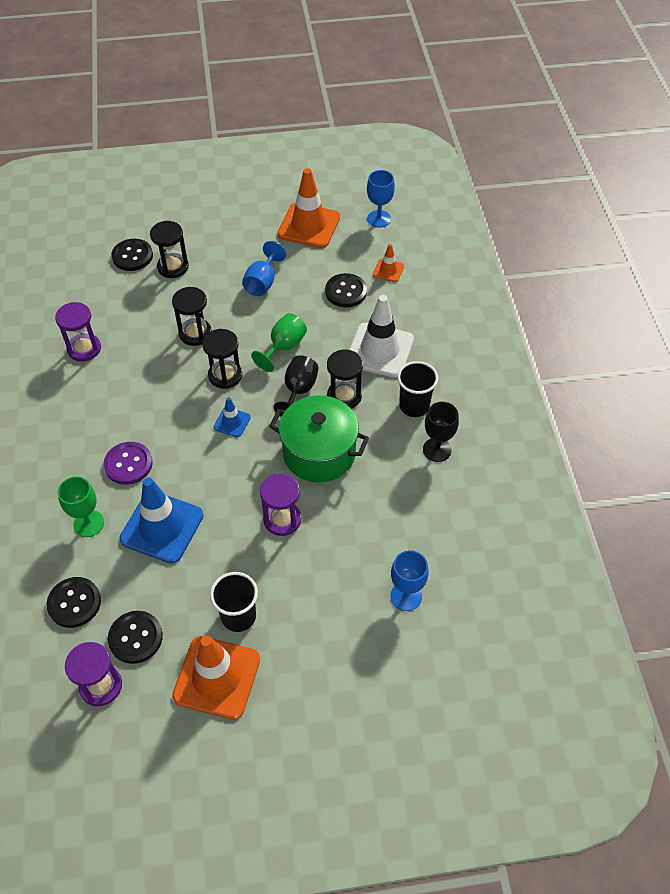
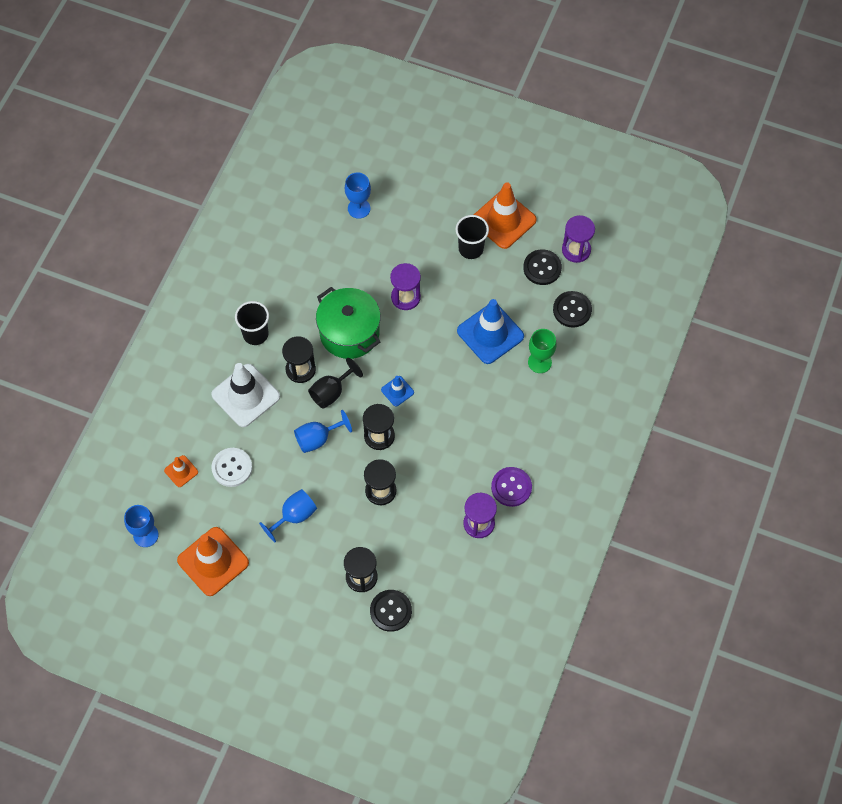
camera: 150 degrees left, 10 degrees up
(128, 464) = (491, 395): purple button -> purple button (511, 487)
(284, 347) = (318, 439): green goblet -> blue goblet
(346, 292) = (232, 468): black button -> white button
(437, 450) = (265, 292): black goblet -> none

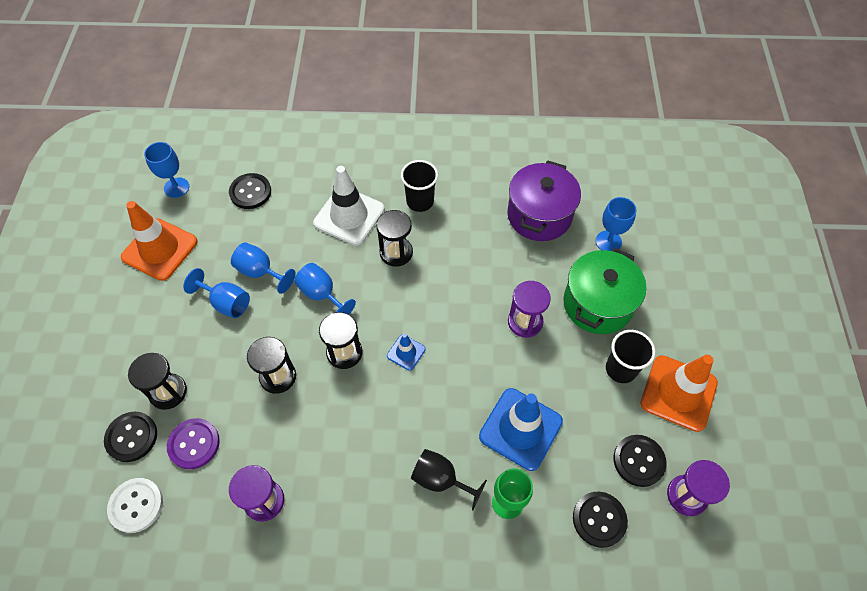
camera: 70 degrees right, 5 degrees down
(181, 471) = (250, 192): orange traffic cone -> black button
(232, 468) = (266, 231): white button -> white button (136, 505)
(274, 482) = (260, 272): none -> blue goblet
(311, 248) = (539, 215): none -> purple pot
(331, 392) = (381, 289): black goblet -> black goblet (441, 480)
(349, 333) = (457, 282): green pot -> green pot (597, 304)
(511, 487) = (323, 525): purple button -> purple button (194, 444)

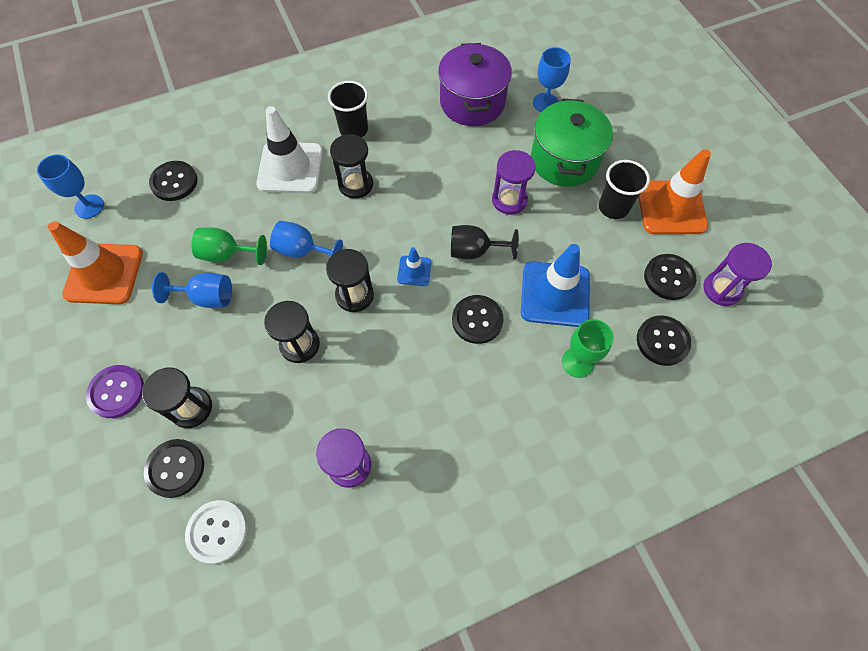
camera: 25 degrees left, 5 degrees up
(194, 444) = (247, 445): purple button -> purple button (116, 392)
(260, 272) = (227, 254): blue goblet -> green goblet
(437, 422) = (477, 320): none -> black button
(441, 480) = (508, 369): black goblet -> black goblet (475, 251)

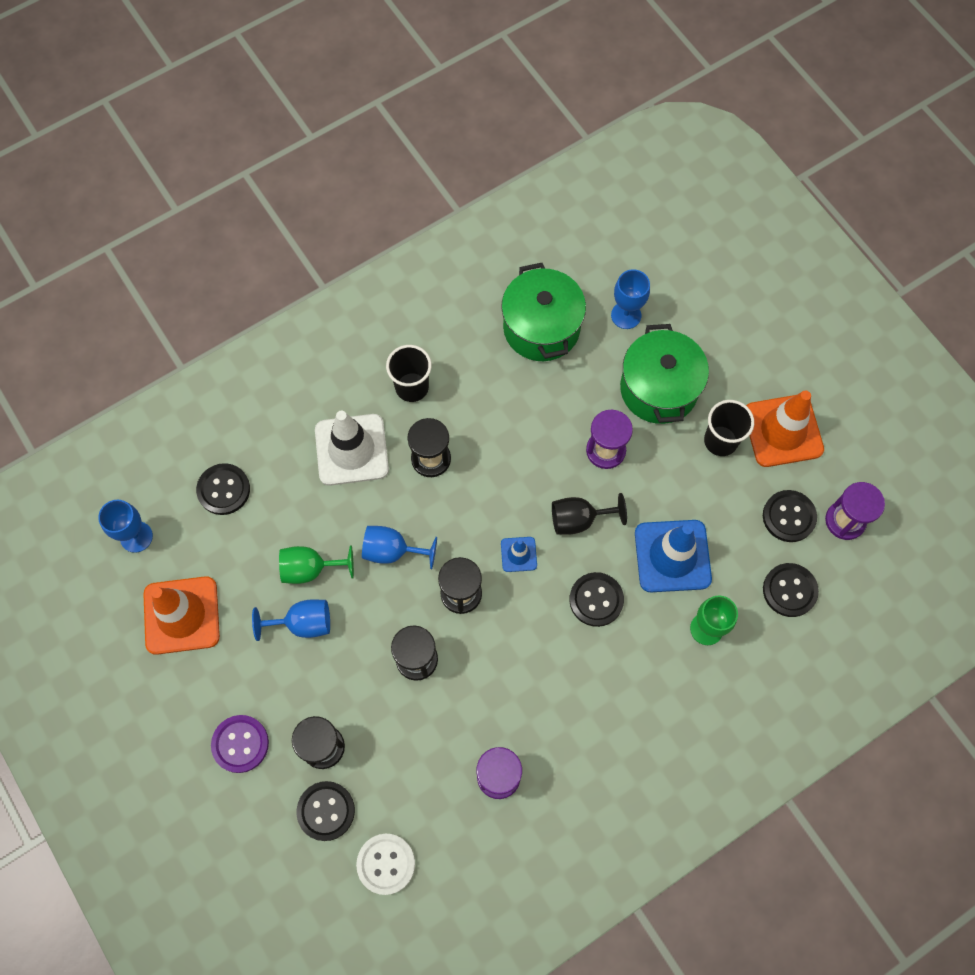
camera: 10 degrees left, 5 degrees up
(472, 102) = (541, 328): purple pot -> green pot

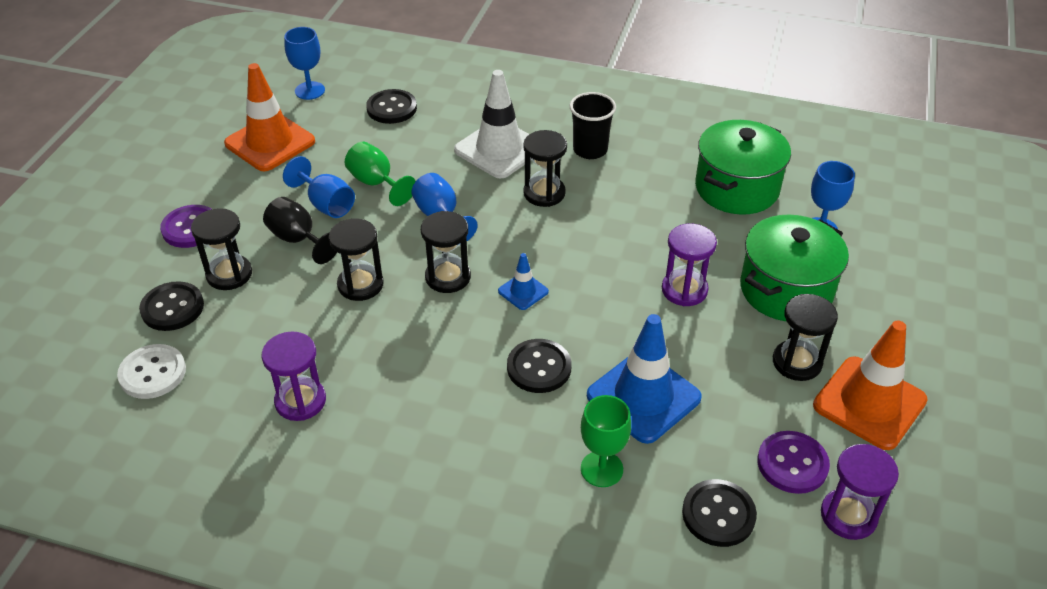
camera: 50 degrees right, 25 degrees down
(579, 519) = (600, 311): black goblet -> black goblet (298, 239)
(720, 441) = (797, 362): black cup -> black hourglass
(789, 517) = (792, 464): black button -> purple button

